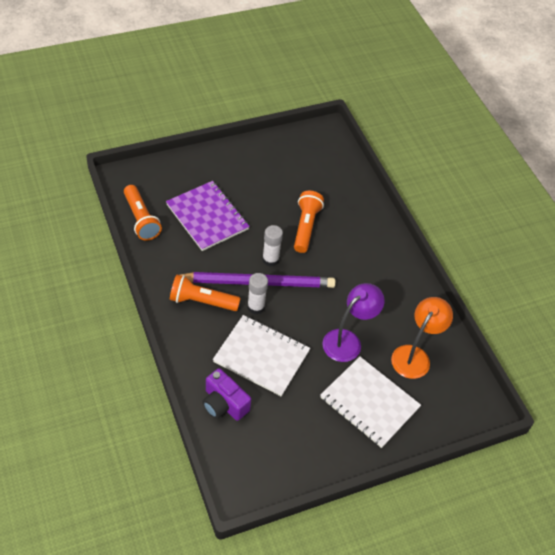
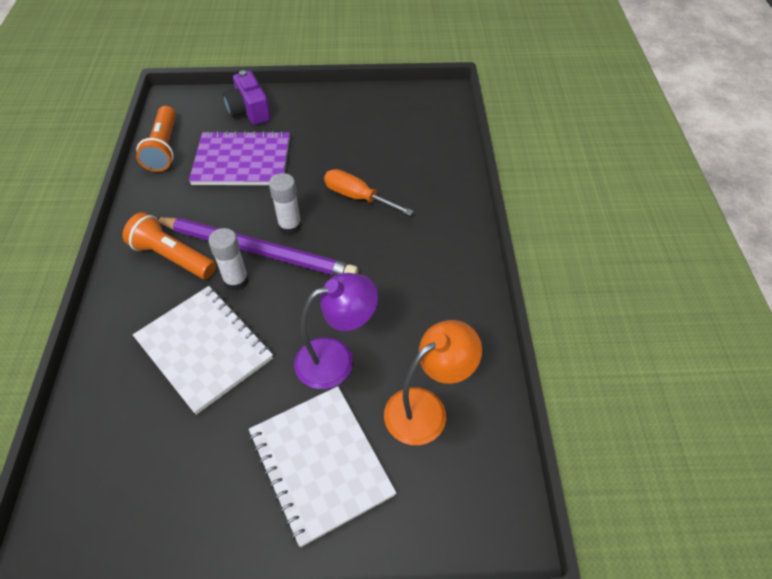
camera: 25 degrees right, 0 degrees up
(207, 217) = (242, 161): purple notebook -> purple notebook turned 75 degrees counterclockwise
(224, 403) = (114, 402): purple camera -> purple camera (249, 111)
(306, 227) = (357, 197): orange flashlight -> orange screwdriver

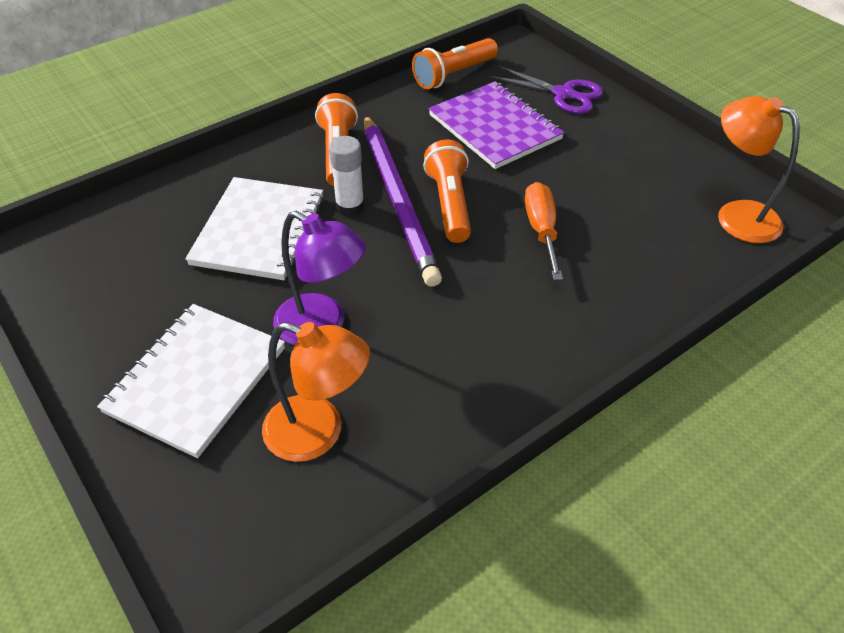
camera: 55 degrees right, 5 degrees down
(249, 111) = (564, 94): purple camera -> purple scissors
(290, 226) = (450, 204): white glue stick -> orange flashlight
(425, 112) = (736, 215): none -> orange lamp

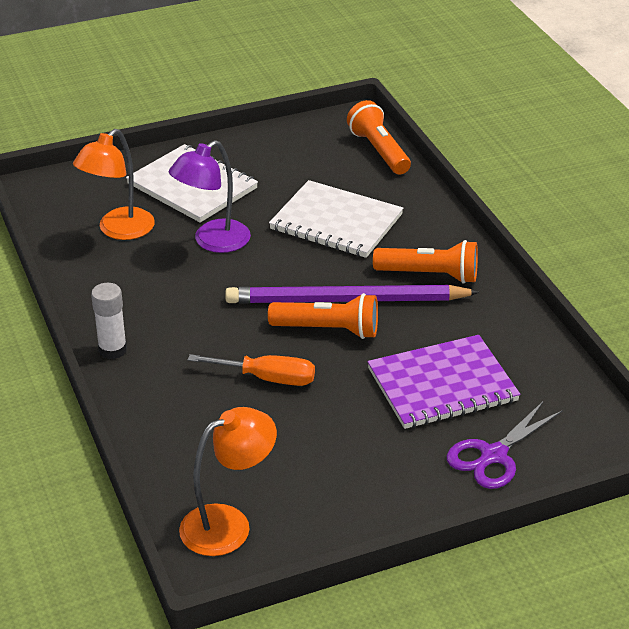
camera: 105 degrees right, 10 degrees down
(350, 206) = (348, 272): white glue stick -> white glue stick (112, 350)
(454, 75) = (556, 376): orange flashlight -> orange flashlight (379, 151)

